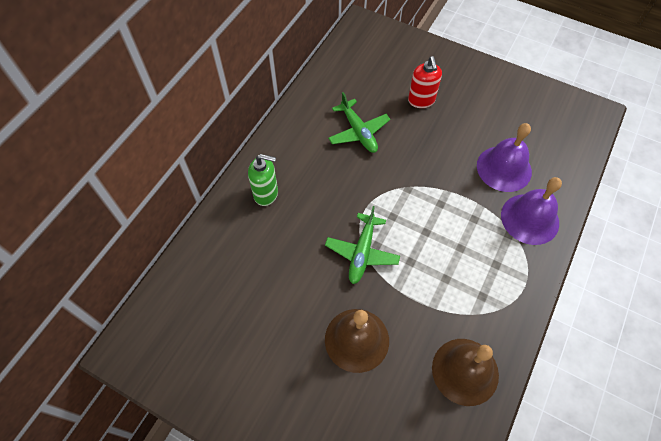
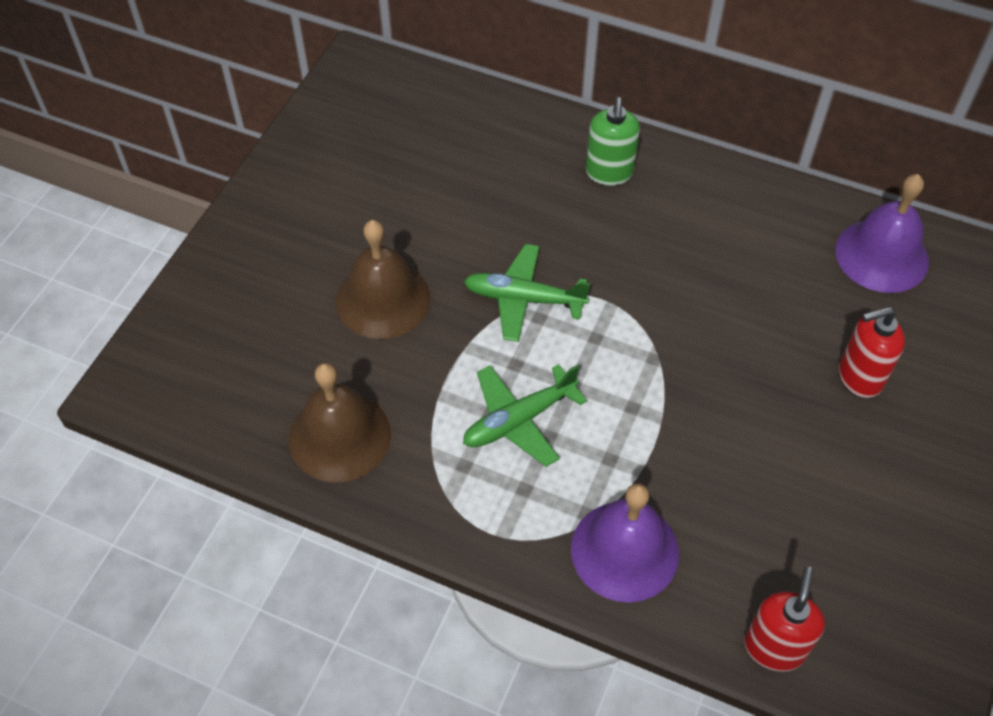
camera: 85 degrees right, 5 degrees down
(358, 132) = (758, 282): green plane -> green plane (518, 420)
(504, 168) = (730, 513): purple bell -> purple bell (882, 255)
(574, 162) = (774, 647): none -> red soap dispenser

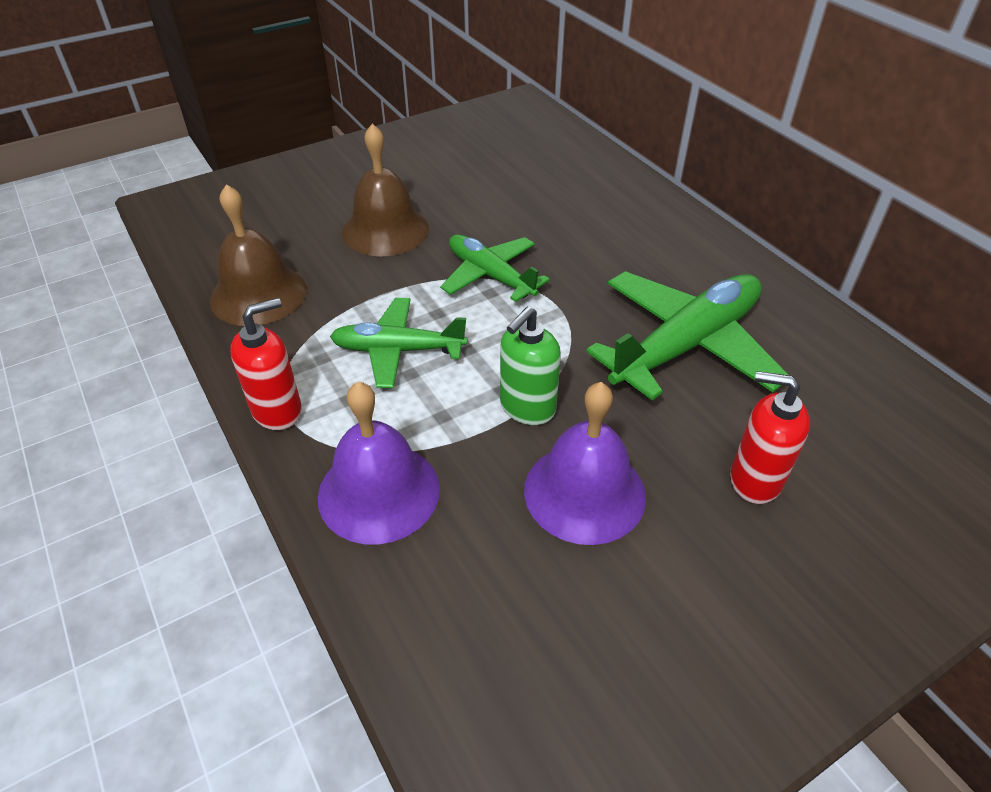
camera: 35 degrees right, 10 degrees down
(609, 173) = (648, 228): green soap dispenser -> green soap dispenser (527, 407)
(731, 283) = (686, 345): none -> green plane
(774, 647) = (430, 667): red soap dispenser -> red soap dispenser (278, 410)
(882, 255) = (871, 394): purple bell -> purple bell (584, 492)

